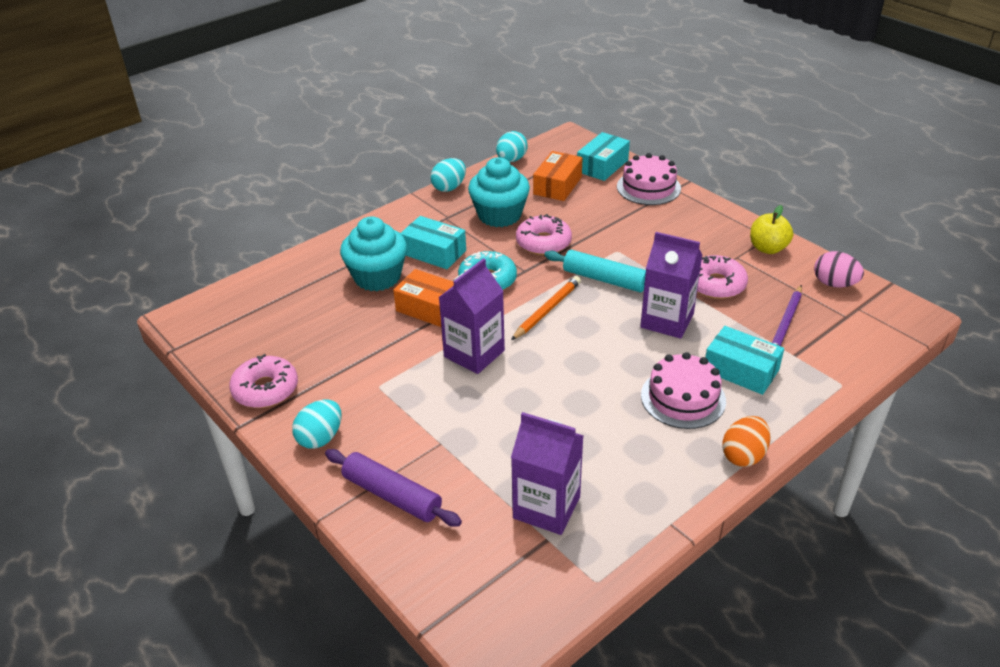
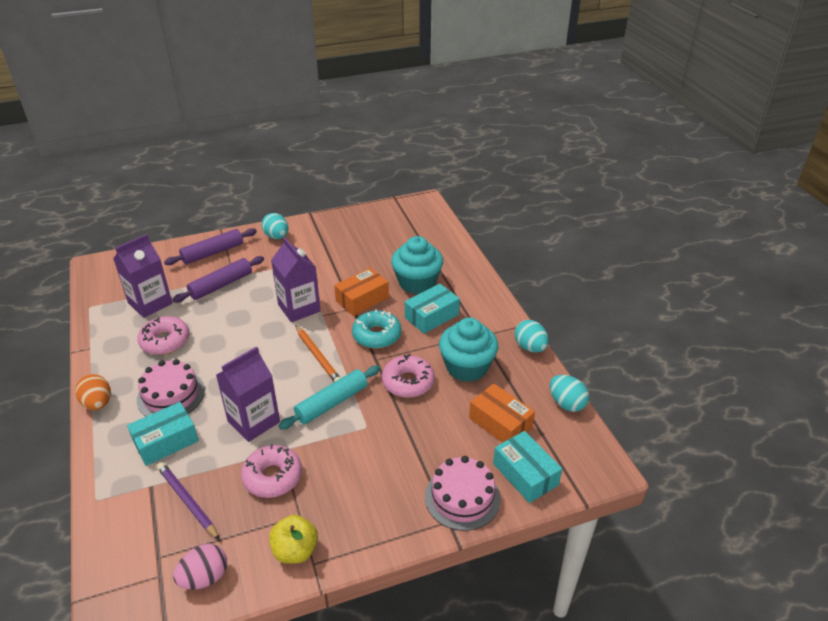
camera: 110 degrees right, 0 degrees up
(265, 389) = (332, 224): pink donut -> pink donut (165, 341)
(466, 447) = (221, 285): none -> purple rolling pin

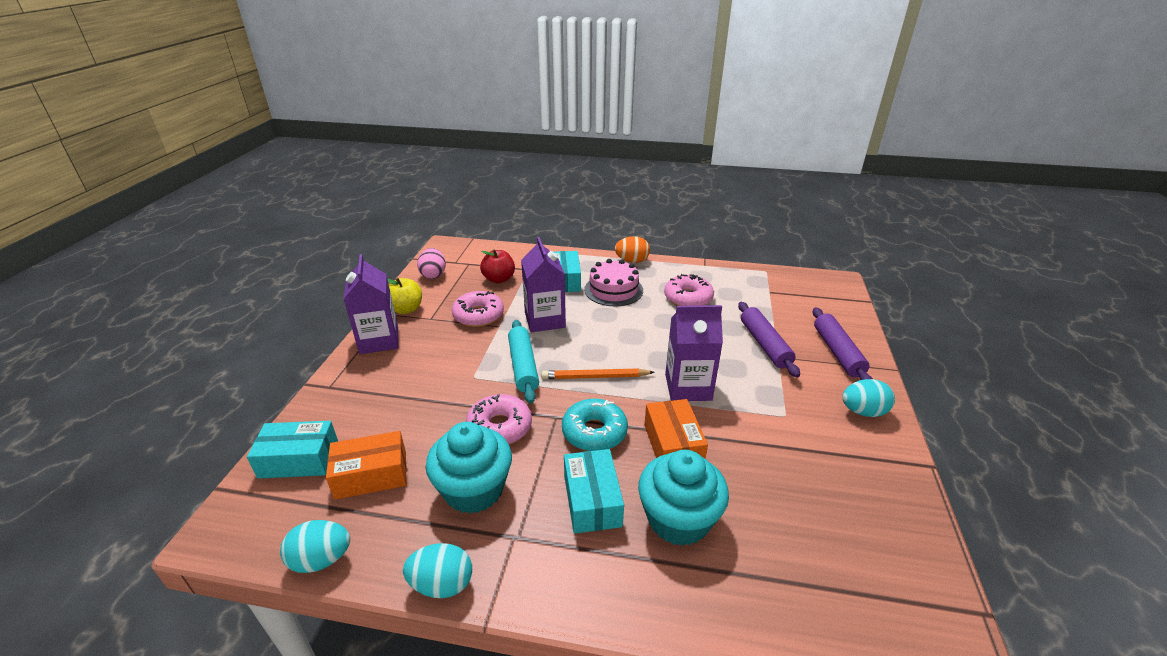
camera: 120 degrees right, 5 degrees down
(150, 303) = (754, 299): purple carton -> purple carton (379, 340)
(187, 501) = (499, 279): purple pencil -> red apple
(462, 497) = (336, 404): pink cake -> none

